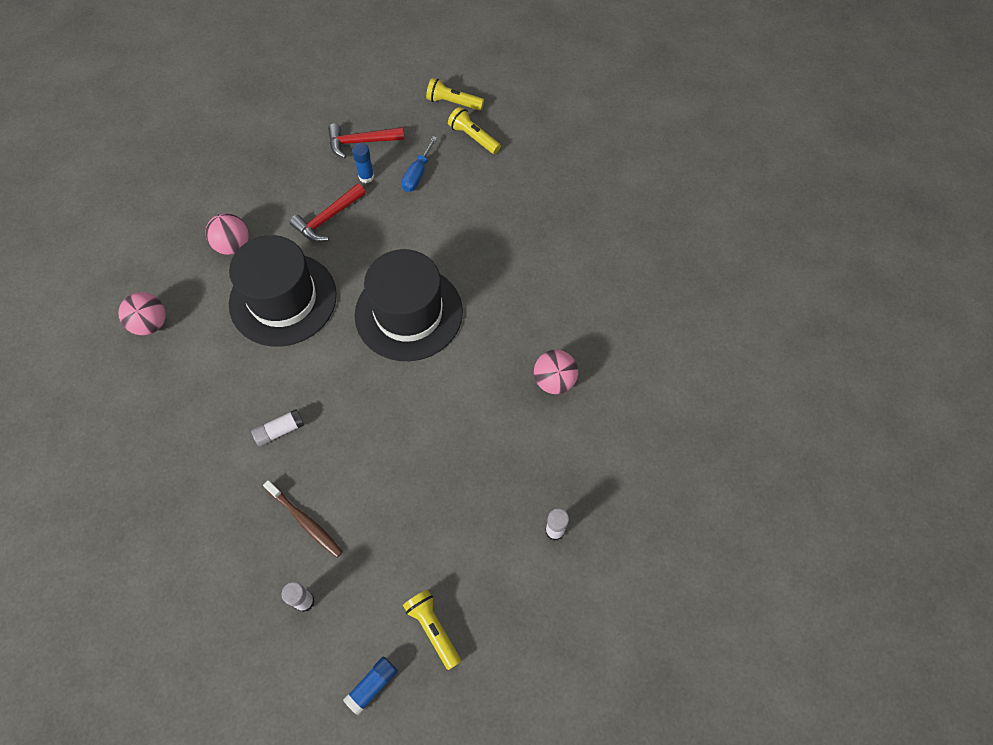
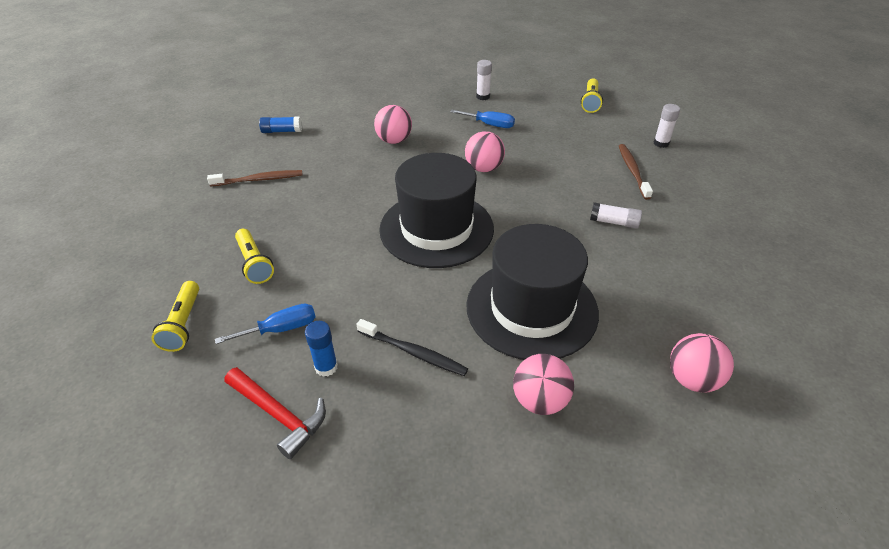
camera: 135 degrees left, 20 degrees down
(327, 219) = (414, 352): red hammer -> black toothbrush
(372, 685) = (644, 103): blue glue stick -> blue glue stick (282, 131)
(439, 410) = (483, 168): none -> pink ball
(453, 102) = (134, 379): yellow flashlight -> yellow flashlight (254, 263)
(497, 482) = (489, 124): none -> blue screwdriver
(592, 251) = (259, 179): none -> brown toothbrush

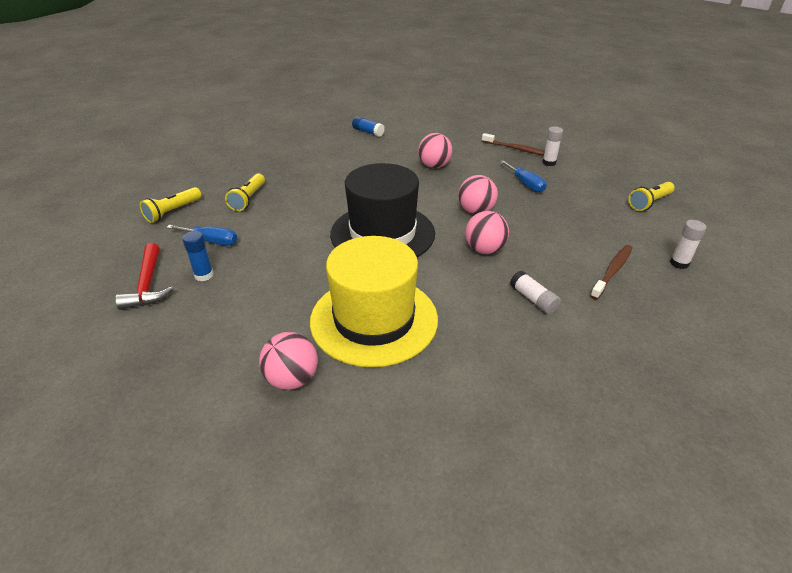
camera: 40 degrees right, 5 degrees down
(259, 179) = (315, 154): brown toothbrush -> brown toothbrush (517, 149)
(414, 352) = (260, 298): black toothbrush -> none
(531, 308) = (374, 319): black hat -> yellow hat
(692, 379) = (427, 450): pink ball -> pink ball (484, 250)

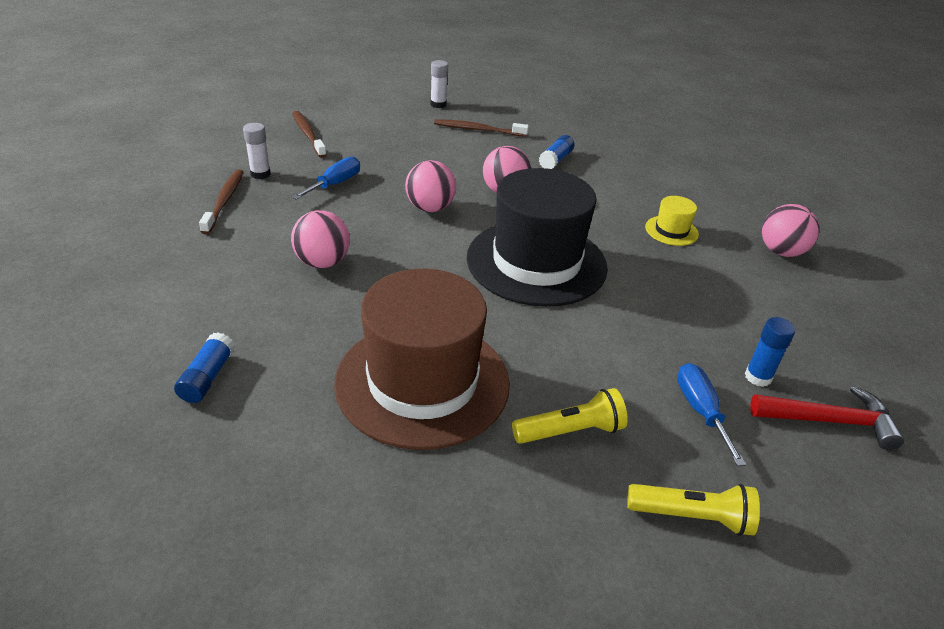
camera: 120 degrees left, 0 degrees up
(148, 285) = (830, 421): red hammer -> red hammer turned 45 degrees clockwise
(318, 172) = (422, 382): none -> brown hat
(374, 319) = (671, 230): yellow hat -> yellow hat, size x0.41
(533, 299) = (555, 160): white glue stick -> blue glue stick
(611, 187) = (308, 134): none -> brown toothbrush
(649, 203) = (333, 115): yellow flashlight -> none

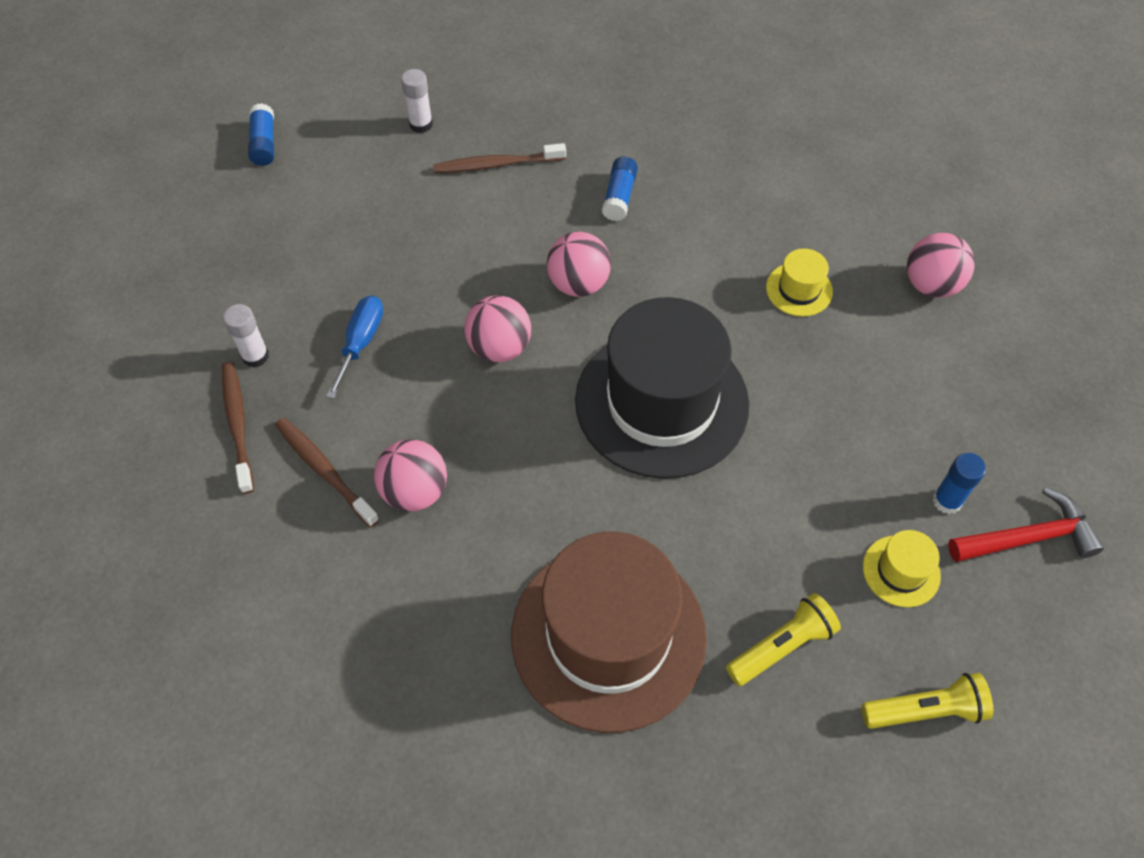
camera: 15 degrees left, 20 degrees up
(208, 377) = (378, 714): blue glue stick -> blue glue stick (264, 143)
(308, 134) = (275, 251): brown toothbrush -> brown toothbrush (324, 470)
(700, 411) = (901, 571): blue screwdriver -> yellow hat

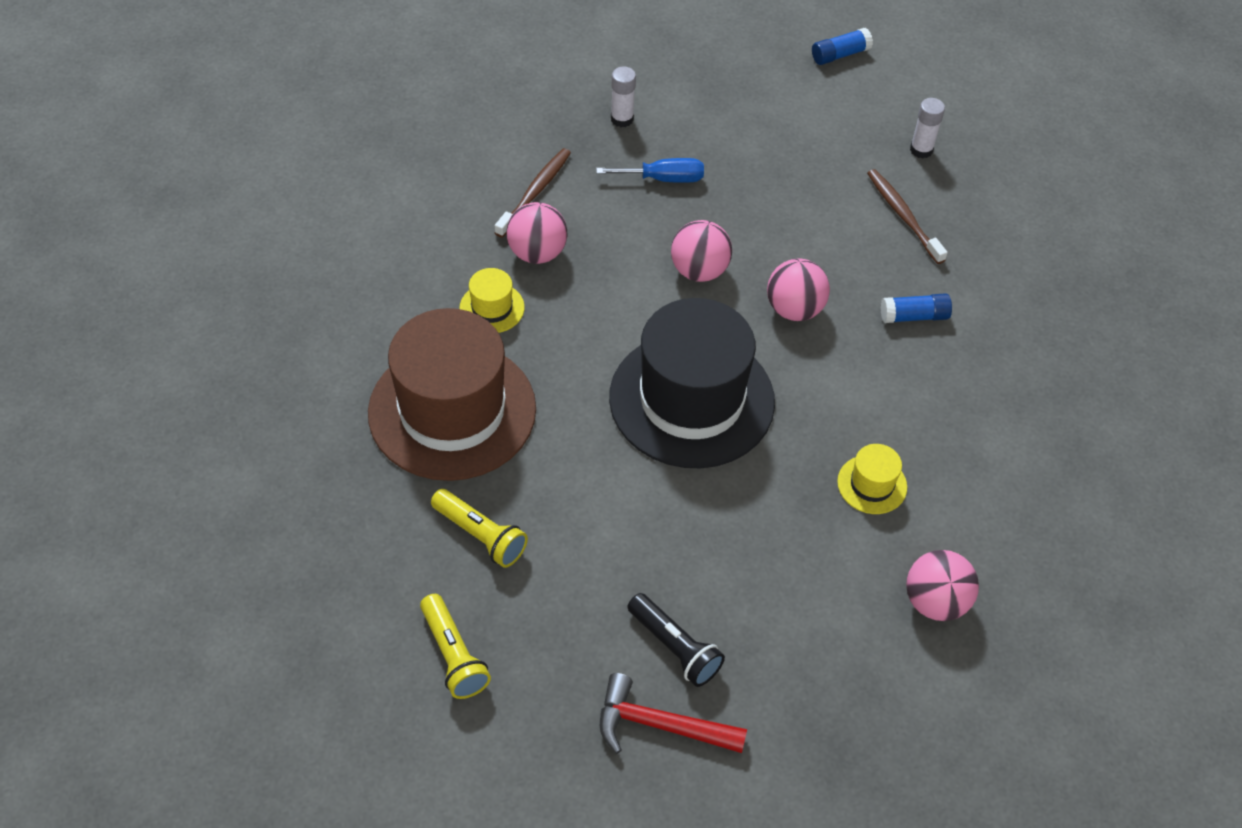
camera: 70 degrees right, 5 degrees down
(237, 424) = (556, 129): brown toothbrush -> none
(901, 571) = (585, 618): yellow hat -> yellow hat (492, 308)
(947, 501) = (674, 648): blue glue stick -> black flashlight
(1028, 538) = (659, 725): red hammer -> red hammer turned 135 degrees clockwise

